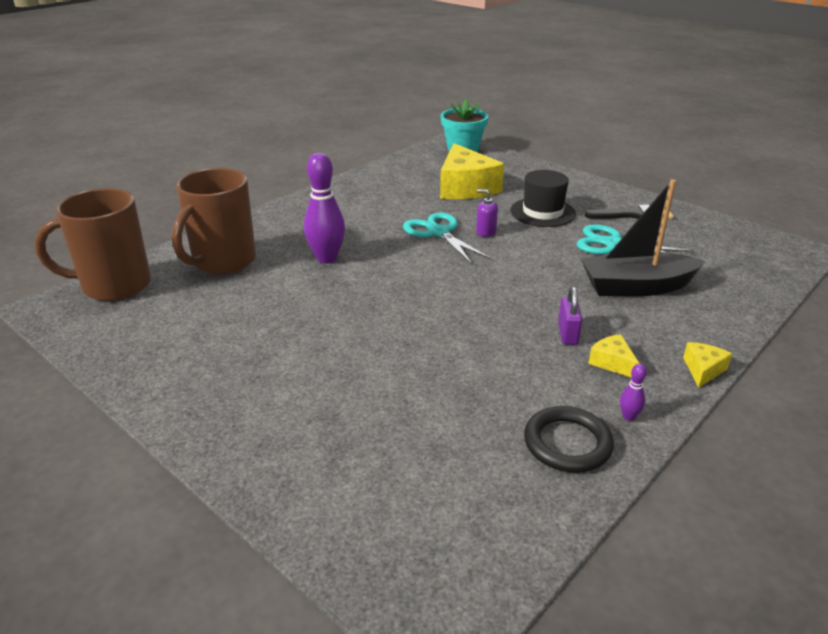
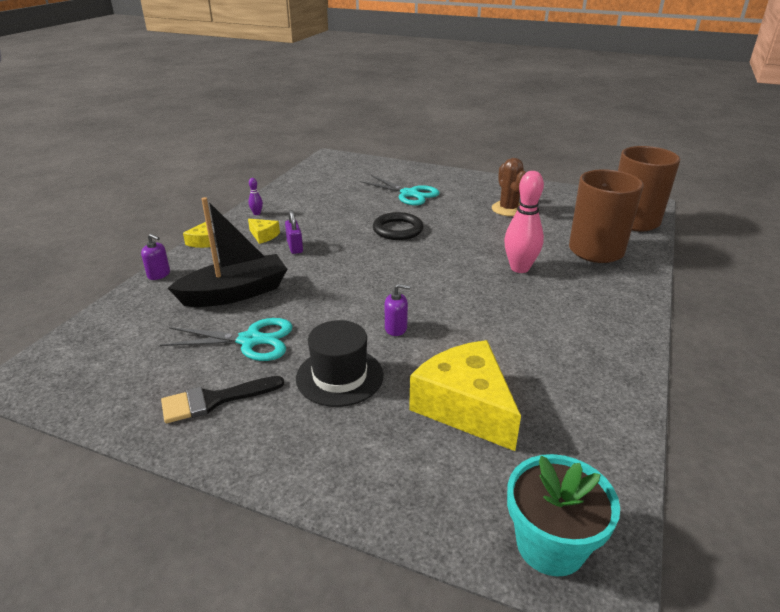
camera: 160 degrees right, 0 degrees up
(236, 338) = (508, 209): none -> brown cactus
(326, 258) = (519, 268): purple bowling pin -> pink bowling pin
(438, 233) = (445, 316): turquoise scissors -> turquoise scissors (409, 194)
(567, 443) = (290, 199): black ring -> black ring (398, 230)
(738, 326) = (159, 274): none -> purple soap dispenser

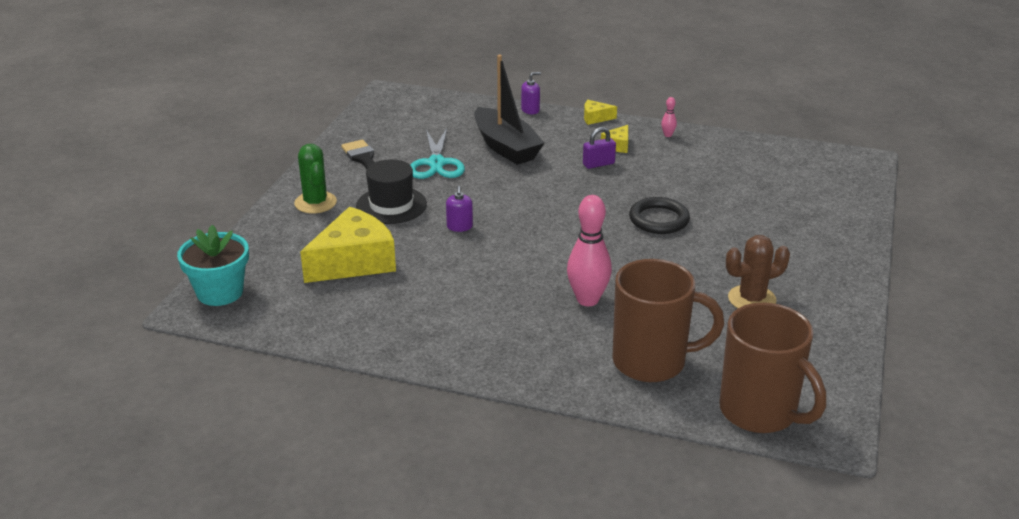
camera: 85 degrees right, 0 degrees up
(159, 274) = (530, 110): purple soap dispenser -> purple soap dispenser turned 135 degrees counterclockwise
(257, 213) = (668, 135): purple bowling pin -> pink bowling pin
(316, 447) = (315, 203): none -> green cactus
(409, 194) = (766, 223): turquoise scissors -> none

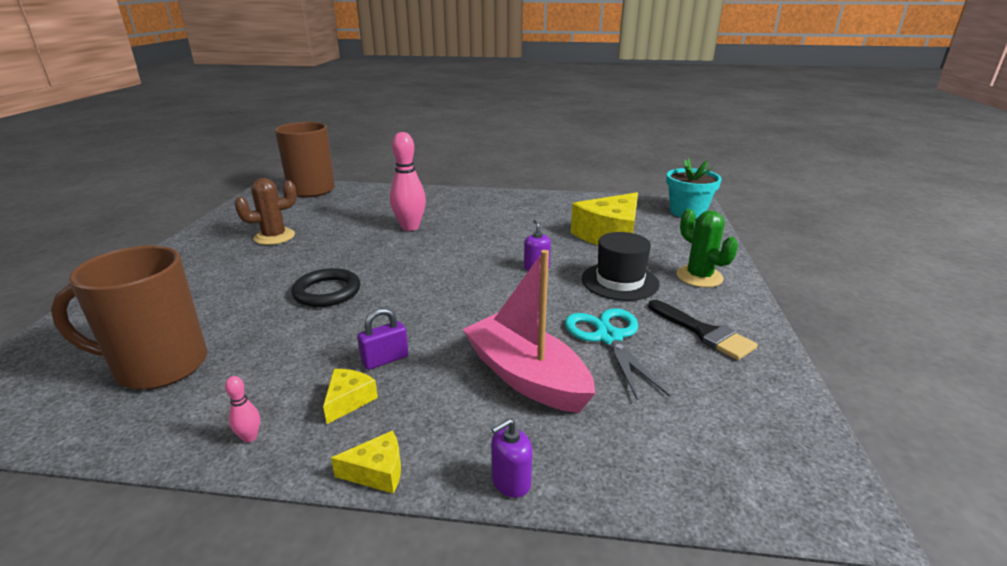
camera: 170 degrees right, 5 degrees down
(506, 147) = (526, 376): black boat -> pink boat
(652, 362) = (369, 203): brown mug -> brown mug (158, 366)

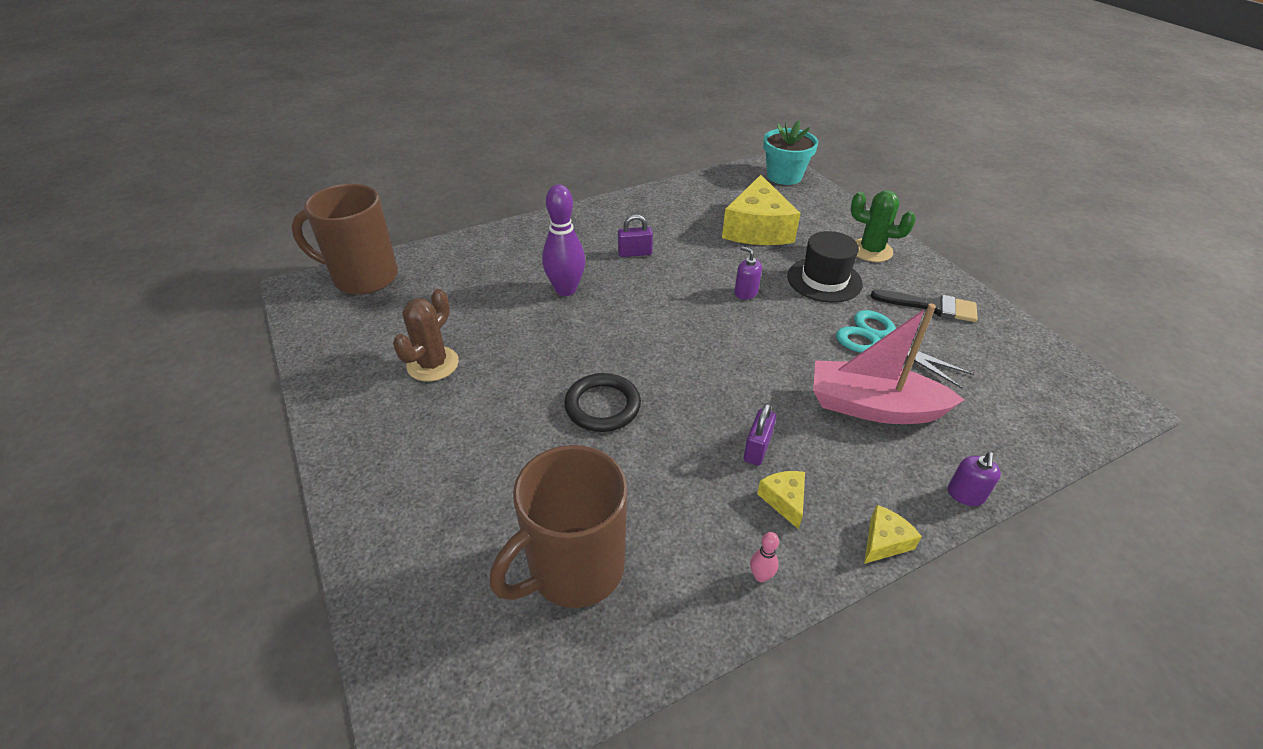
camera: 35 degrees left, 15 degrees up
(410, 227) = (566, 289): pink bowling pin -> purple bowling pin
(489, 223) = (635, 253): none -> purple padlock

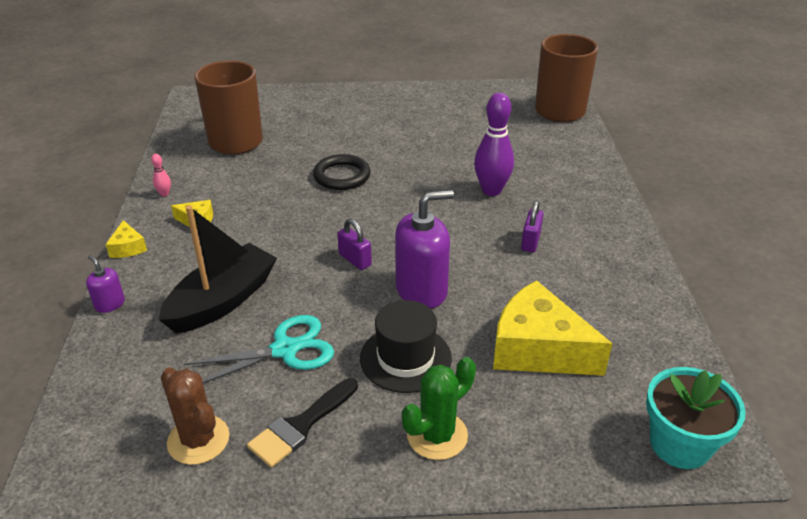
camera: 115 degrees right, 5 degrees down
(433, 364) = (436, 124): brown cactus -> brown cactus (198, 440)
(745, 292) = (421, 290): purple soap dispenser -> purple soap dispenser, size x2.09
(757, 448) = (245, 226): purple padlock -> purple padlock (355, 260)
(873, 407) = (223, 300): pink boat -> black boat

